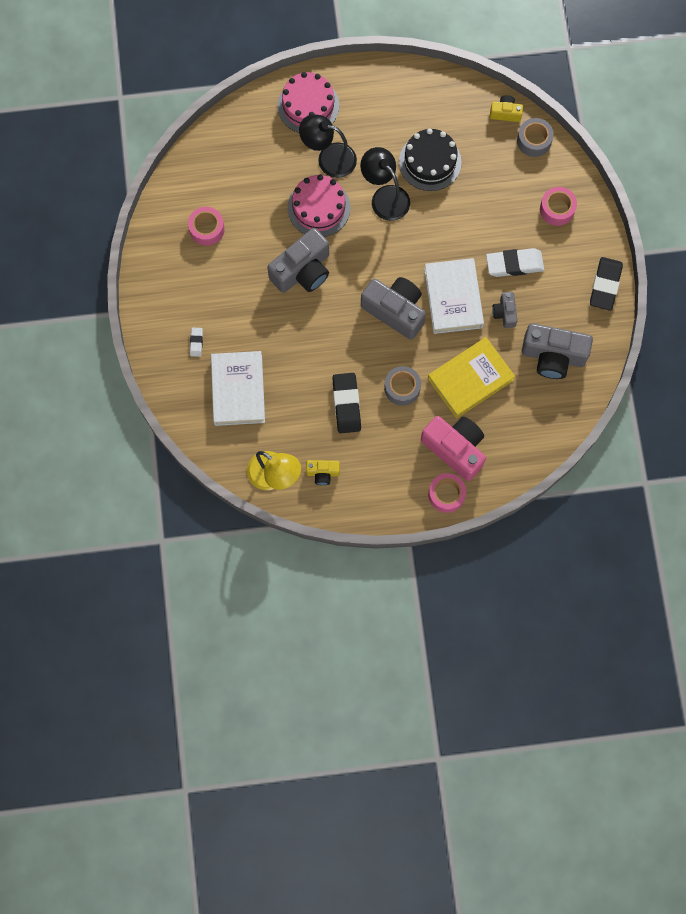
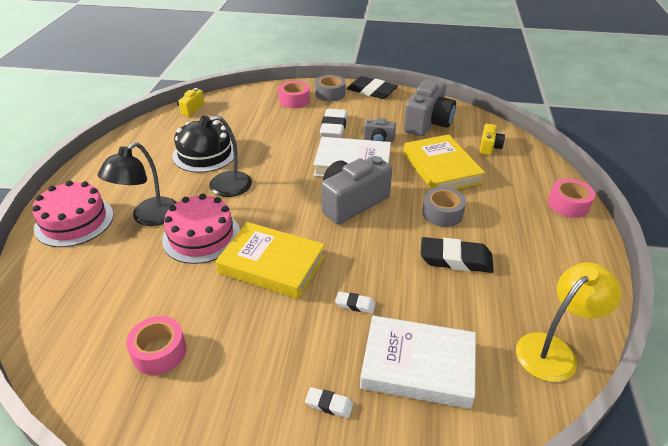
camera: 75 degrees left, 35 degrees down
(279, 340) = (355, 304): none -> white eraser
(302, 271) = (272, 265): grey camera -> yellow book
(322, 473) = (547, 298): yellow camera -> yellow camera (489, 147)
(455, 449) = (516, 190): pink camera -> none
(534, 141) = (226, 100): grey tape -> grey tape (330, 94)

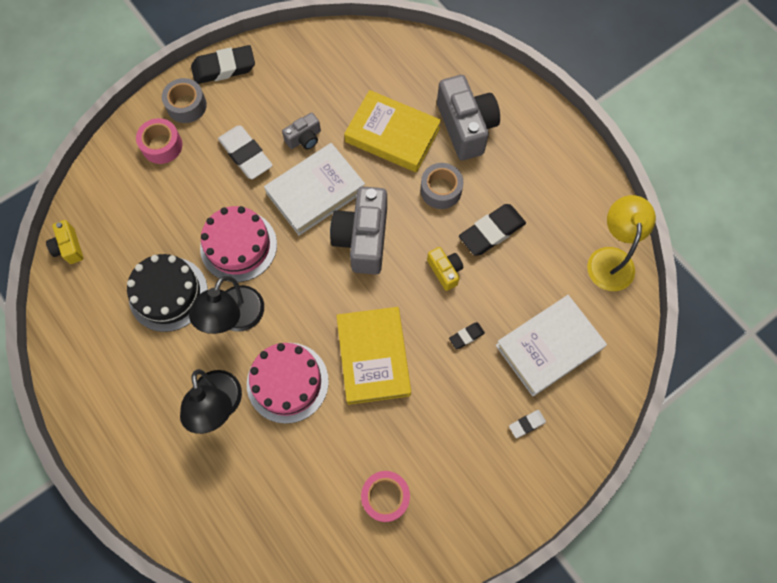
camera: 45 degrees left, 30 degrees up
(74, 221) = (160, 470): pink cake -> pink cake (238, 246)
(272, 265) = (373, 357): yellow book -> yellow book turned 75 degrees counterclockwise
(355, 304) = (466, 336): white eraser -> black eraser
(428, 123) = (324, 78): grey camera -> grey camera (465, 127)
(489, 147) = (405, 71): yellow camera -> yellow camera (445, 271)
(568, 204) = (518, 100): pink tape -> none

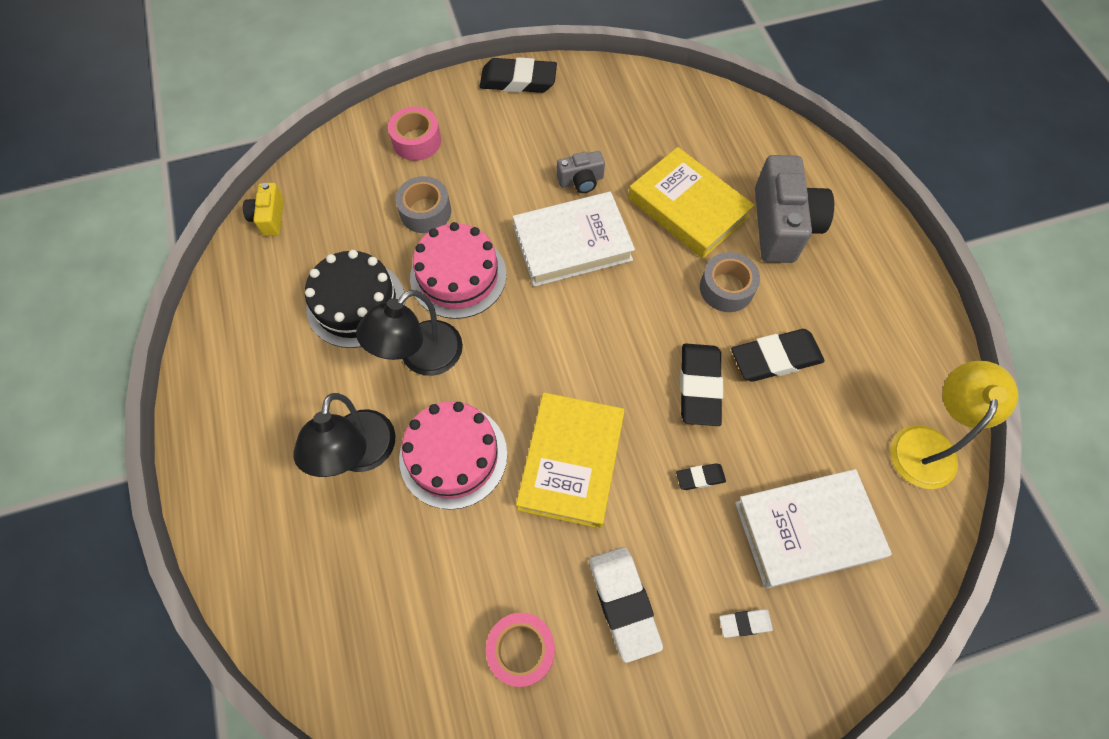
camera: 20 degrees right, 5 degrees down
(186, 105) = (461, 107): grey tape -> grey tape (425, 211)
(246, 155) = (506, 178): white eraser -> white eraser (623, 603)
(363, 239) = (609, 315): grey camera -> none
(445, 271) = (699, 386): yellow camera -> black eraser

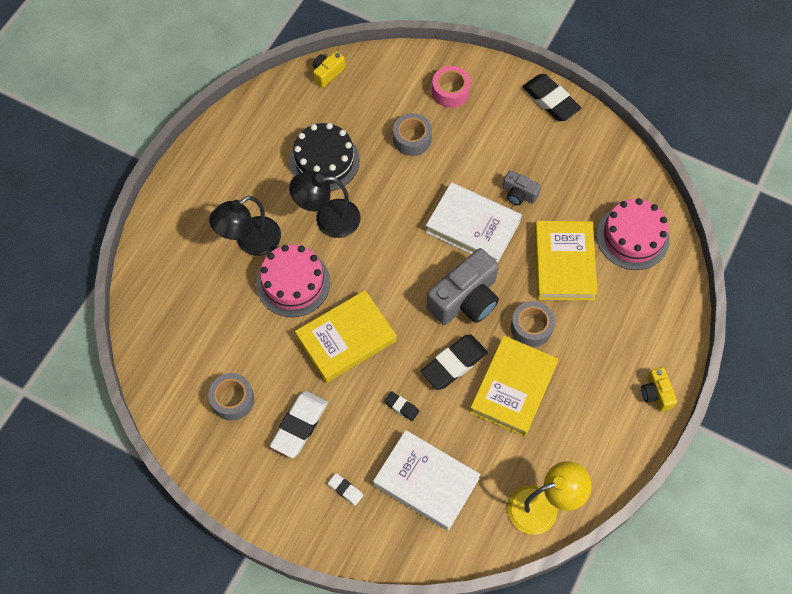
camera: 45 degrees right, 0 degrees up
(458, 276) = (391, 191): pink cake -> pink cake (632, 237)
(521, 650) = (232, 399): pink tape -> grey tape
(775, 358) = (513, 388): black eraser -> yellow book
(782, 225) = (608, 322): grey camera -> grey camera (465, 299)
(888, 251) = (656, 393): none -> yellow camera

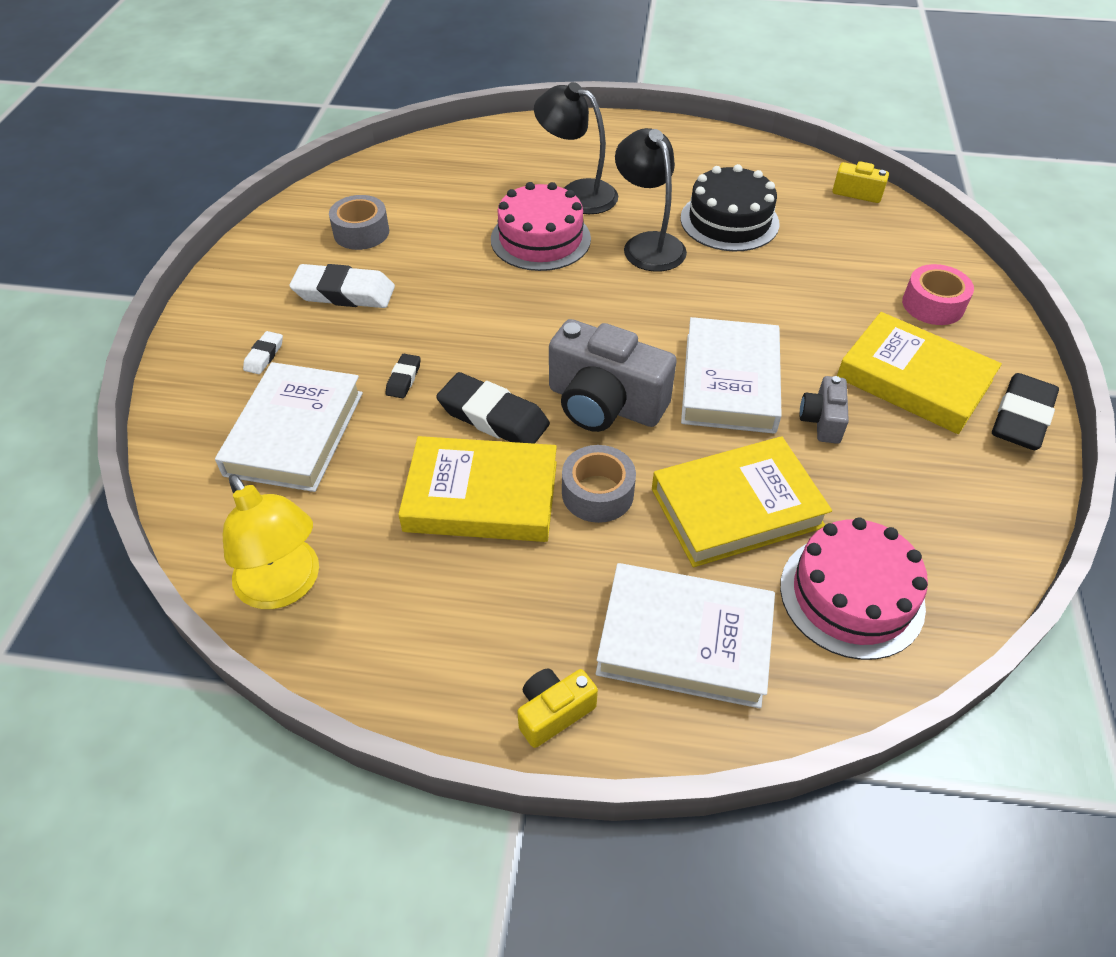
camera: 70 degrees right, 15 degrees down
(346, 339) = (484, 302): yellow book -> yellow book (913, 379)
(412, 139) = (824, 287): grey tape -> none
(635, 321) = (684, 640): none -> white book

